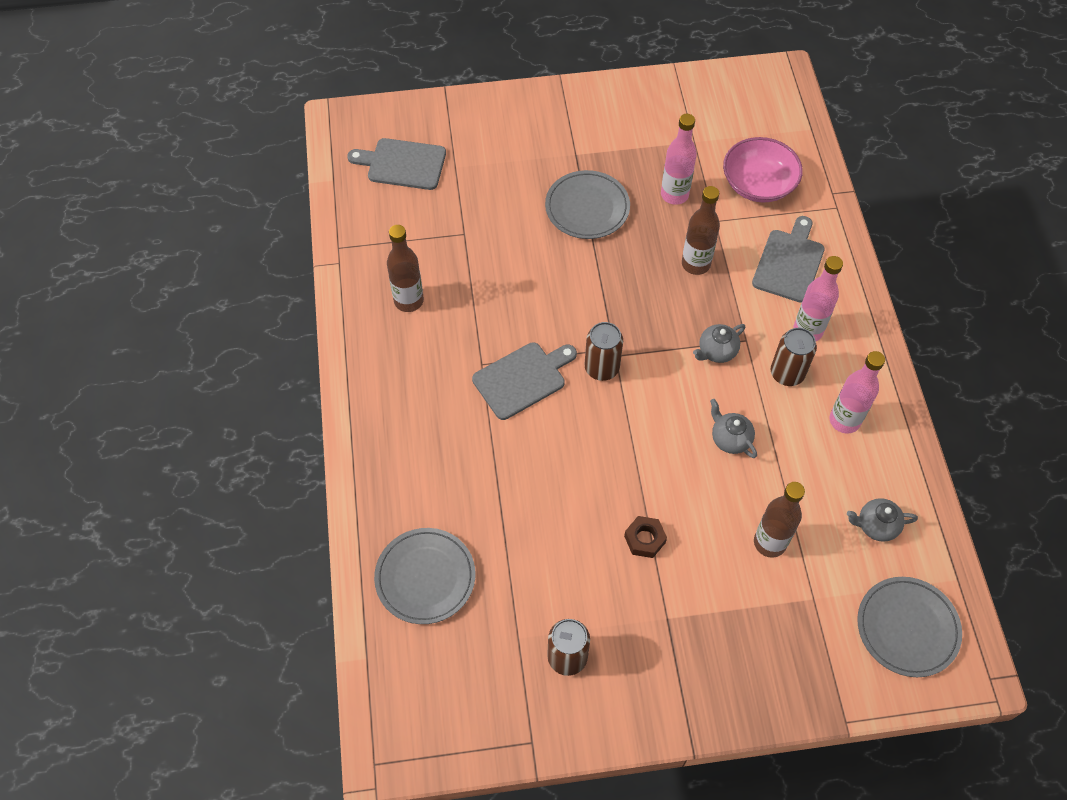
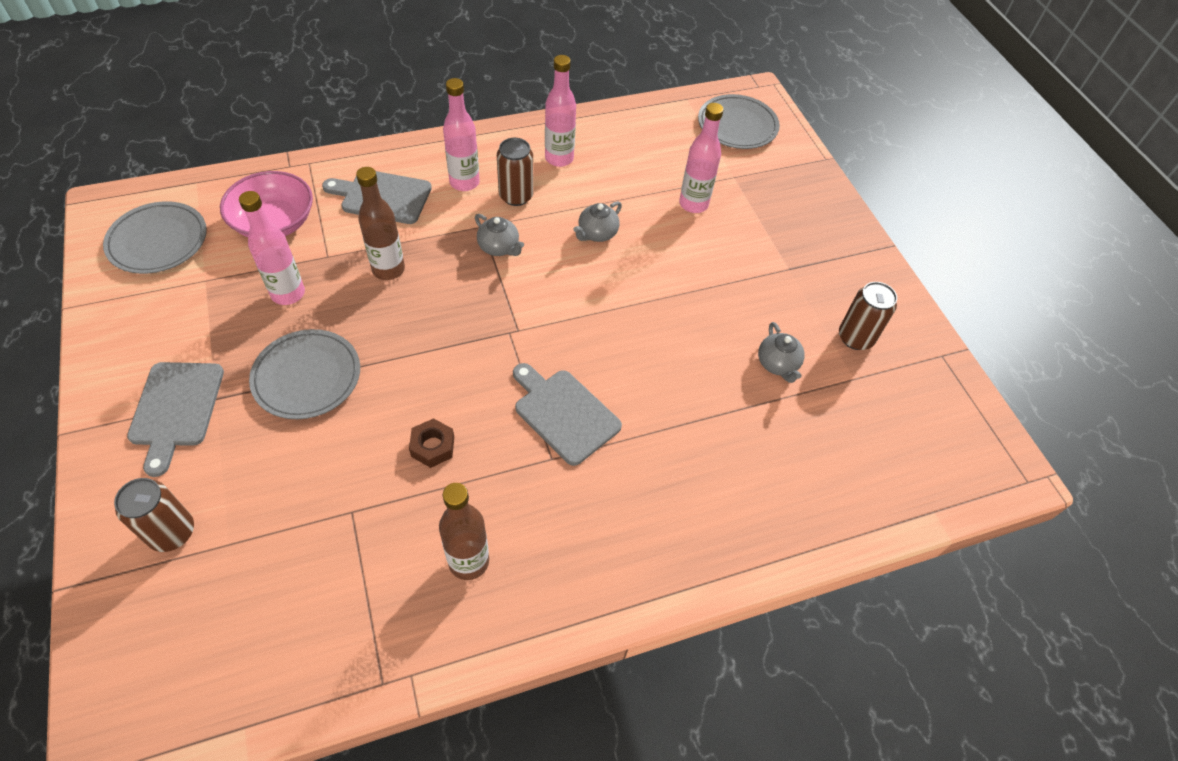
camera: 105 degrees left, 5 degrees down
(402, 164) = (217, 621): grey cutting board -> grey cutting board (176, 409)
(425, 577) = (828, 471): grey plate -> grey plate (158, 241)
(601, 368) = (536, 341): brown can -> brown can (172, 532)
(644, 539) = (720, 290): brown nut -> brown nut (432, 446)
(769, 543) = (693, 204): brown bottle -> pink bottle
(876, 526) = (656, 141): grey teapot -> grey teapot (777, 364)

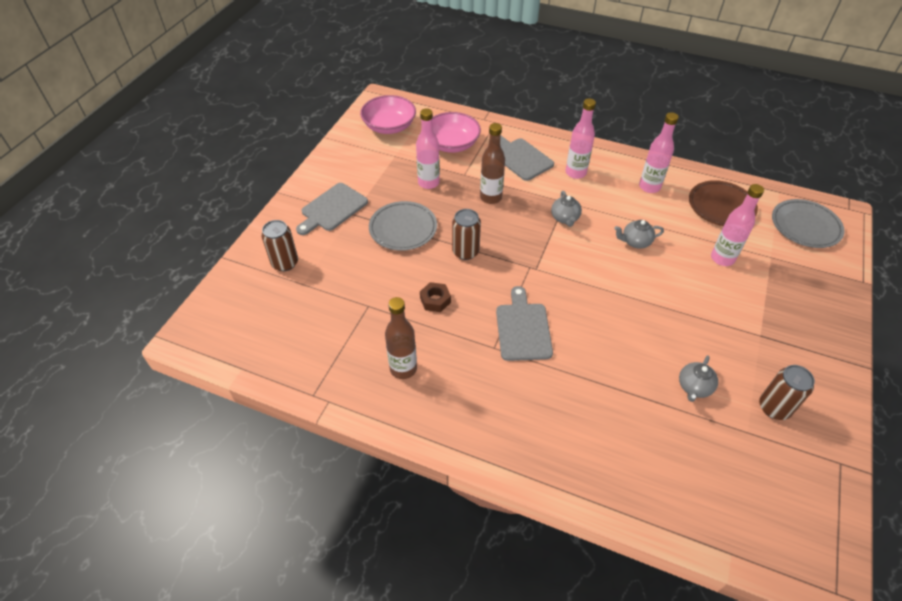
camera: 45 degrees right, 5 degrees down
(158, 241) = (389, 126): grey plate -> pink bowl
(516, 196) = (601, 195): brown can -> brown can (465, 252)
(647, 144) = (721, 206): none -> brown plate

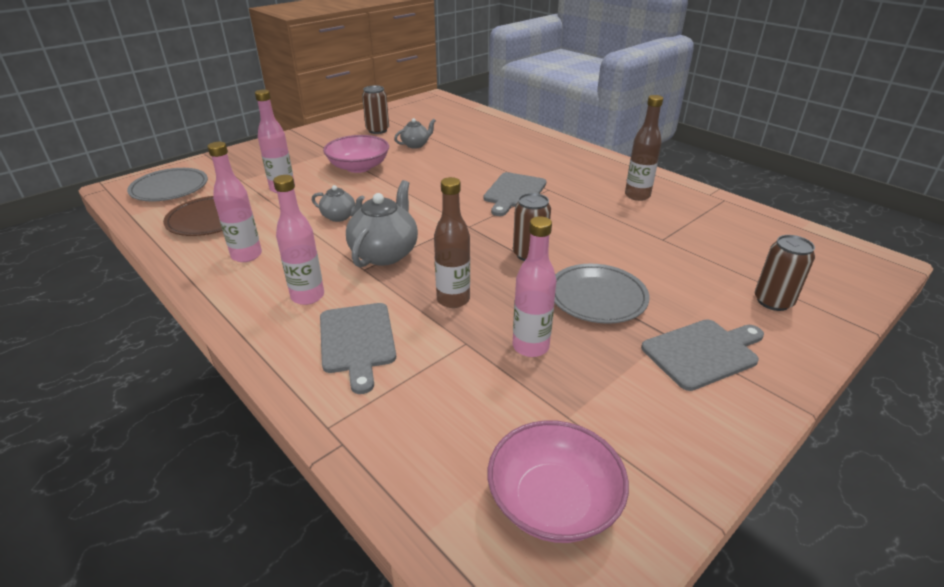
camera: 155 degrees left, 15 degrees down
(435, 300) = (587, 226): brown nut -> none
(452, 144) = (447, 405): pink bowl -> pink bowl (358, 167)
(565, 218) = (385, 253): grey teapot -> grey teapot, size x1.78

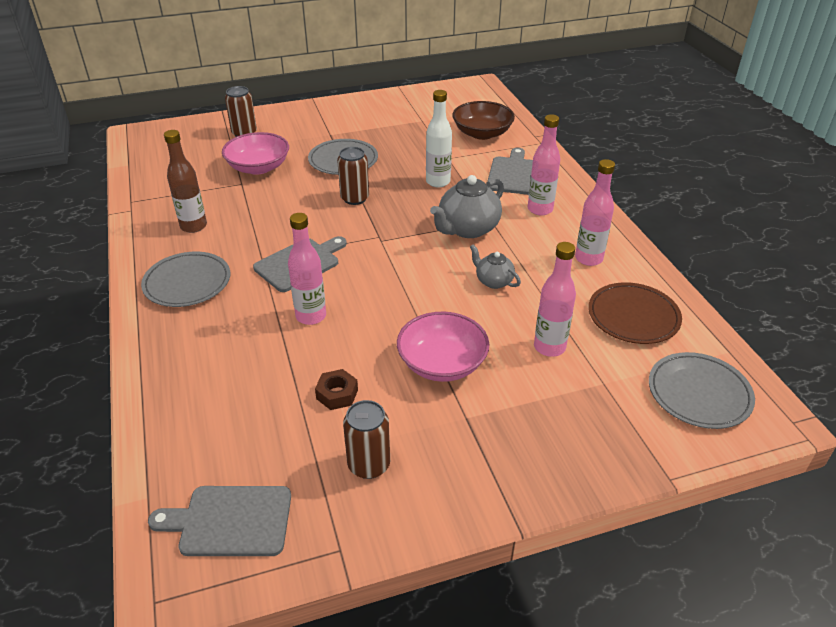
camera: 155 degrees left, 5 degrees up
(416, 145) = (337, 394): grey teapot -> brown nut
(442, 417) = (482, 133): none -> brown bowl
(453, 300) = (438, 182): brown bottle -> white bottle
(530, 347) = (412, 147): pink bottle -> pink bottle (311, 316)
(553, 501) = (453, 103): pink bowl -> pink bowl (258, 167)
(578, 166) = (187, 283): none -> grey plate
(703, 352) = (324, 124): grey cutting board -> grey cutting board (230, 521)

